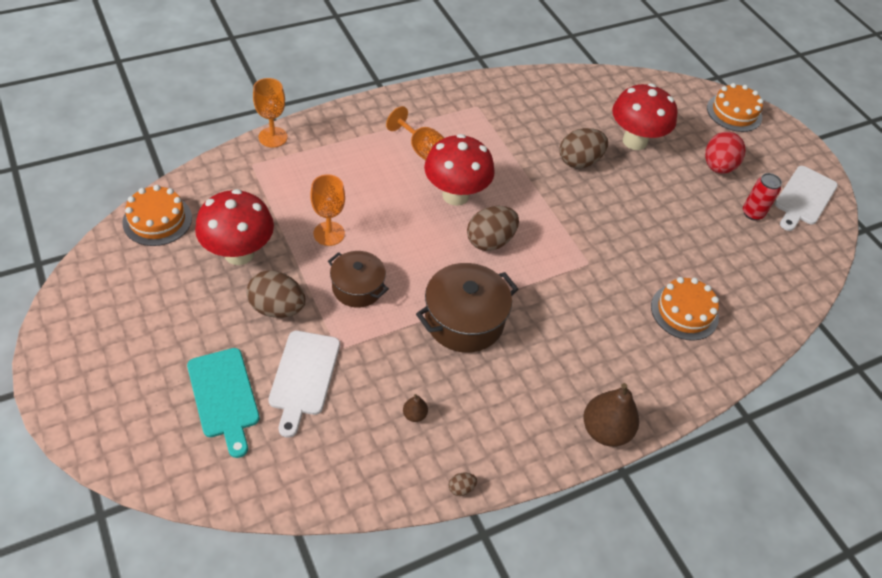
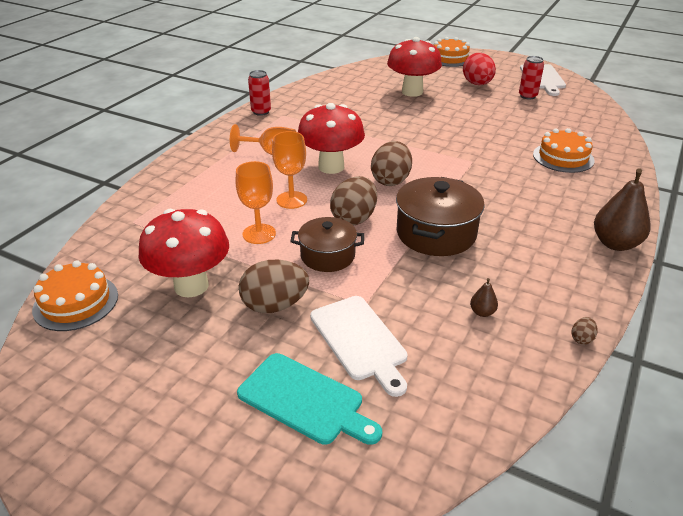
camera: 30 degrees left, 15 degrees down
(273, 137) = (132, 197): orange goblet -> orange goblet (291, 200)
(462, 91) = (261, 112): none -> red can
(579, 161) = (392, 115): brown egg -> brown egg (354, 218)

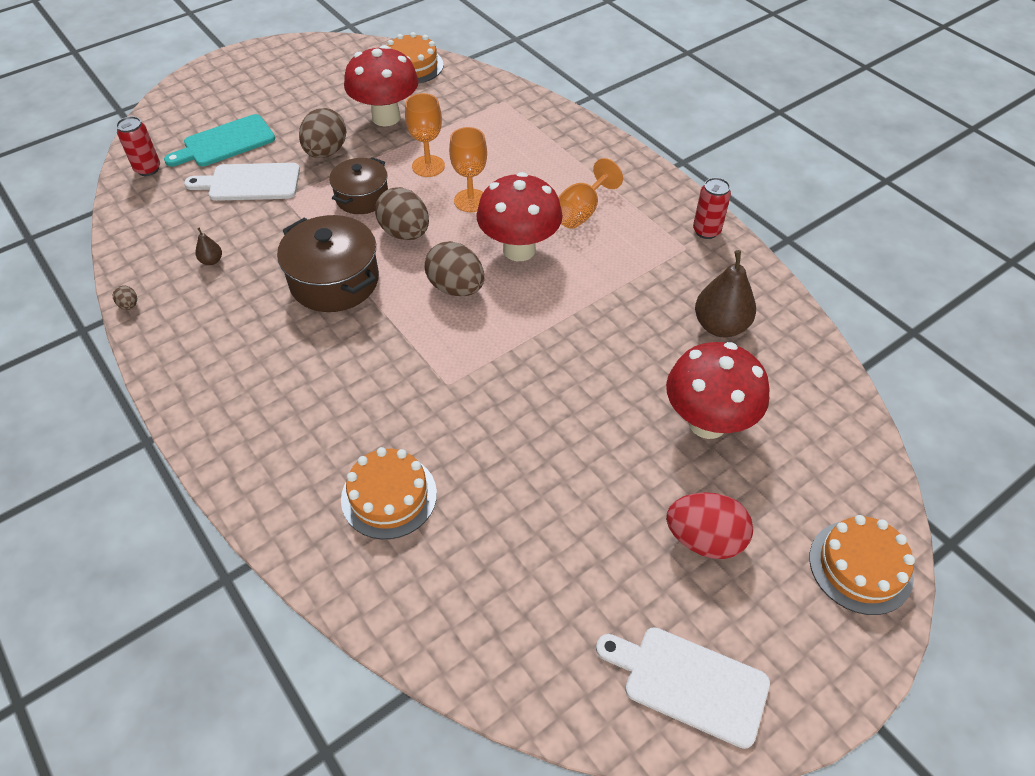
camera: 115 degrees right, 15 degrees up
(527, 96) = (615, 592): red can -> red can (148, 169)
(615, 243) = (197, 418): brown pear -> brown pear (720, 326)

